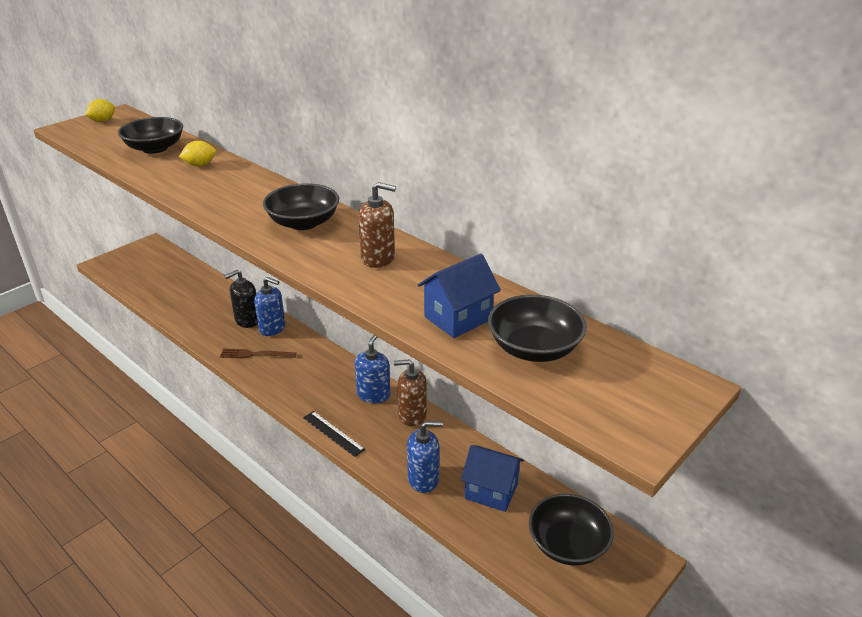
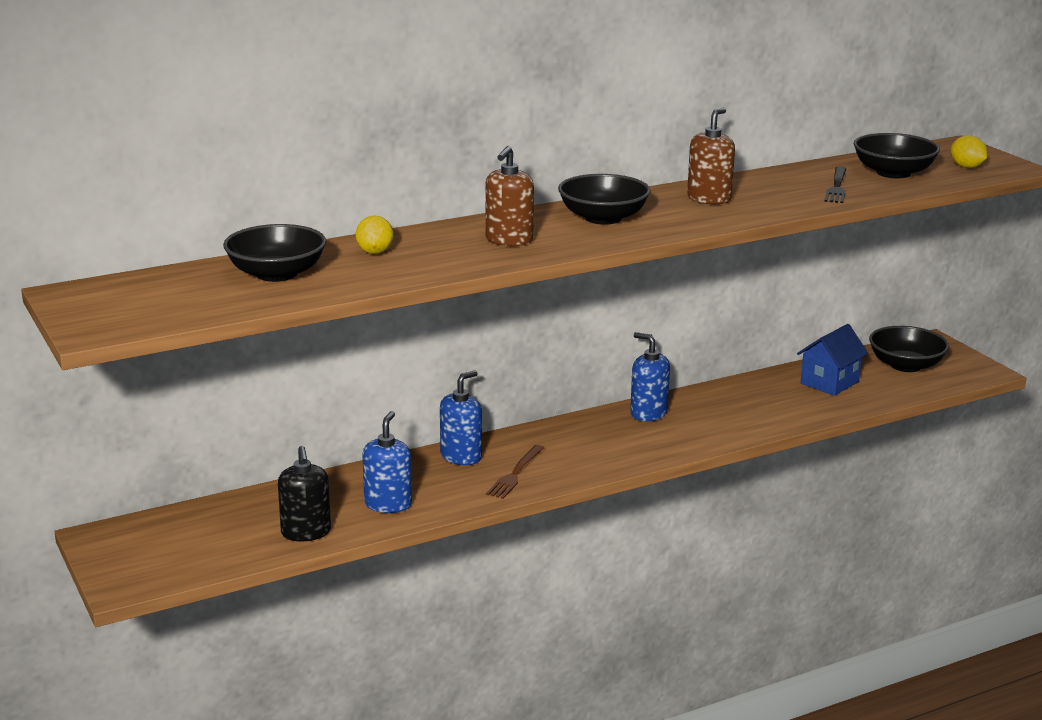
camera: 70 degrees left, 10 degrees down
(103, 121) = (98, 303): yellow lemon -> yellow lemon (966, 167)
(247, 320) = (426, 472): black soap dispenser -> black soap dispenser (306, 532)
(333, 433) = (704, 444): black ruler -> none
(412, 415) = (697, 399): brown soap dispenser -> brown soap dispenser (509, 240)
(423, 479) = (799, 409): blue soap dispenser -> blue soap dispenser (388, 504)
(458, 318) = (836, 187): blue house -> black fork

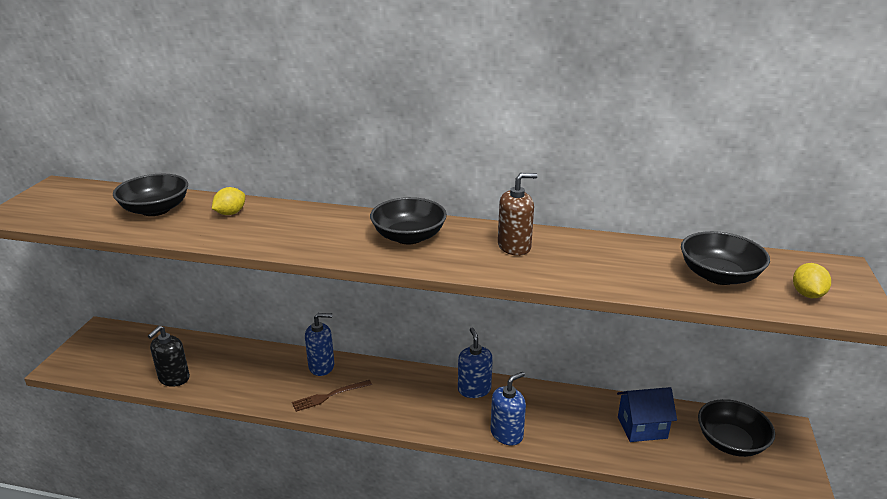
camera: 40 degrees right, 5 degrees up
(388, 504) = (237, 381): blue soap dispenser -> blue soap dispenser (506, 434)
(509, 240) = (316, 233): brown soap dispenser -> none
(836, 187) = (639, 272): black fork -> none

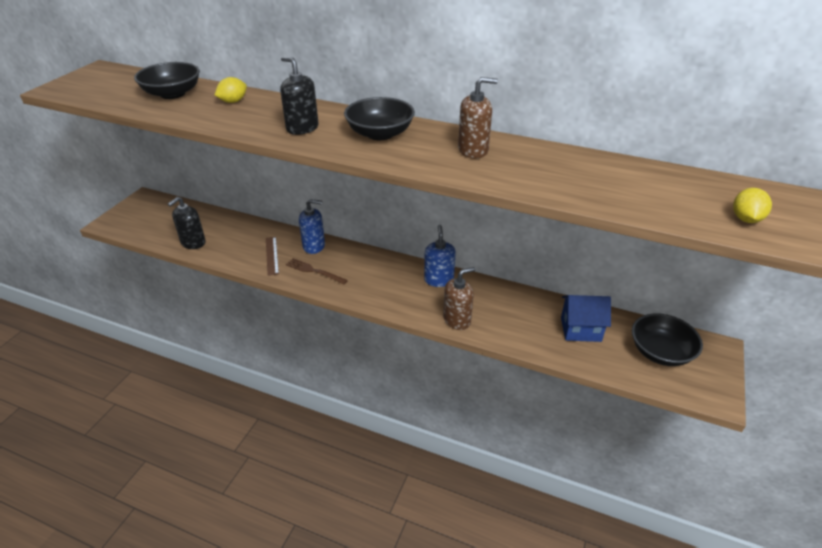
camera: 10 degrees right, 10 degrees up
(274, 383) = (272, 255): none -> brown ruler
(320, 238) = (302, 128): none -> black soap dispenser
(329, 396) = (314, 271): brown fork -> brown fork turned 45 degrees clockwise
(506, 434) = (457, 320): blue soap dispenser -> brown soap dispenser
(719, 276) = (662, 193): black bowl -> none

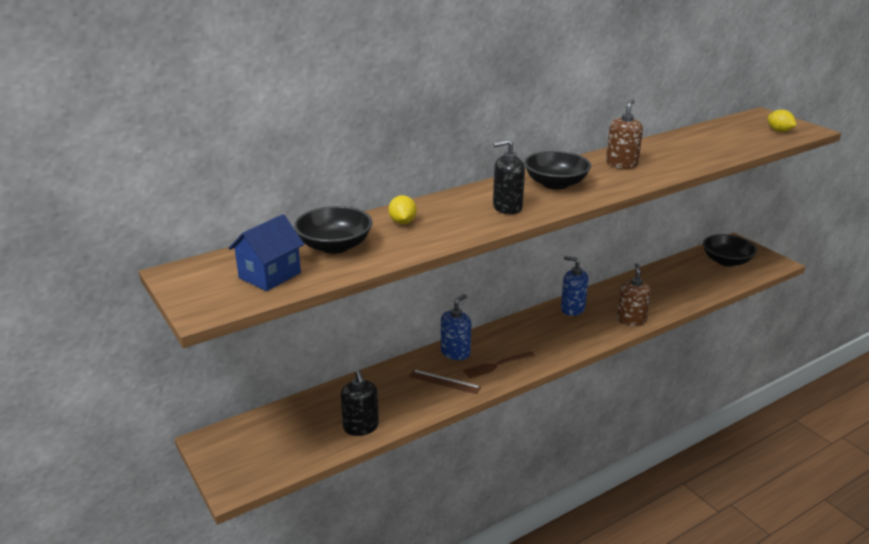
camera: 55 degrees left, 10 degrees down
(580, 329) = (682, 277): blue house -> blue house (270, 275)

